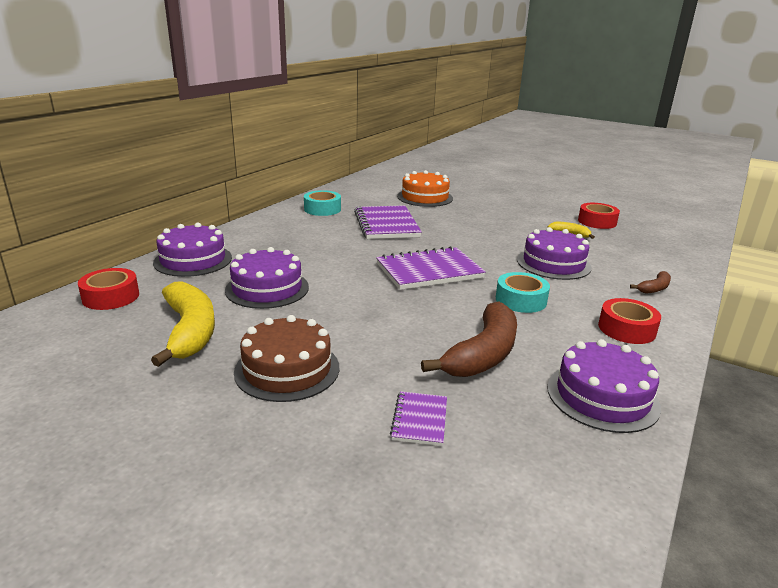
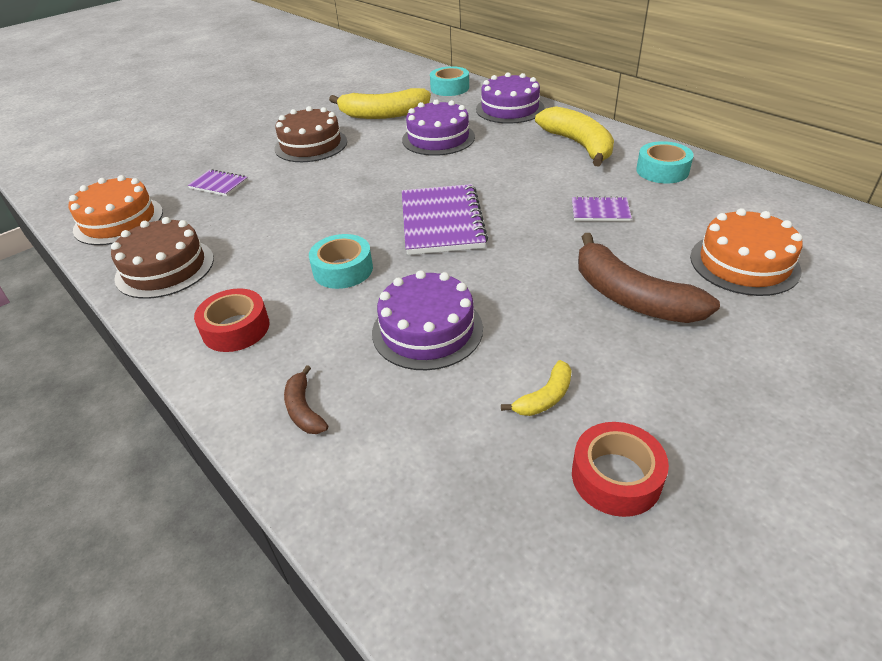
camera: 110 degrees right, 15 degrees up
(111, 297) = (449, 88): red tape -> turquoise tape
(281, 231) = (578, 145): none -> yellow banana
(386, 225) = (600, 211): purple notebook -> purple notebook, size x0.51
(483, 354) = (267, 223): brown banana -> brown banana (631, 297)
(558, 487) = (118, 221): none -> orange cake
(602, 396) = (165, 268): purple cake -> brown cake

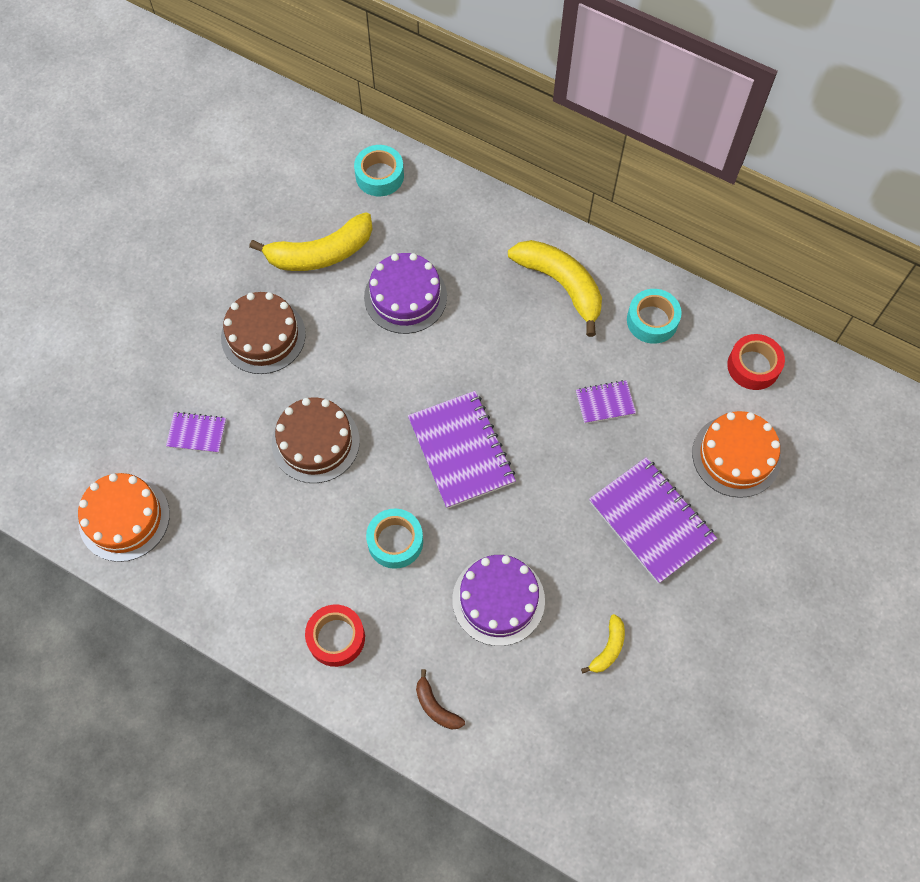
camera: 20 degrees left, 25 degrees up
(165, 268) = (222, 578): brown cake -> brown cake (315, 442)
(510, 109) = (467, 216): purple cake -> none
(616, 477) = (669, 706): red tape -> red tape (753, 366)
(631, 297) = (651, 521): brown banana -> purple notebook

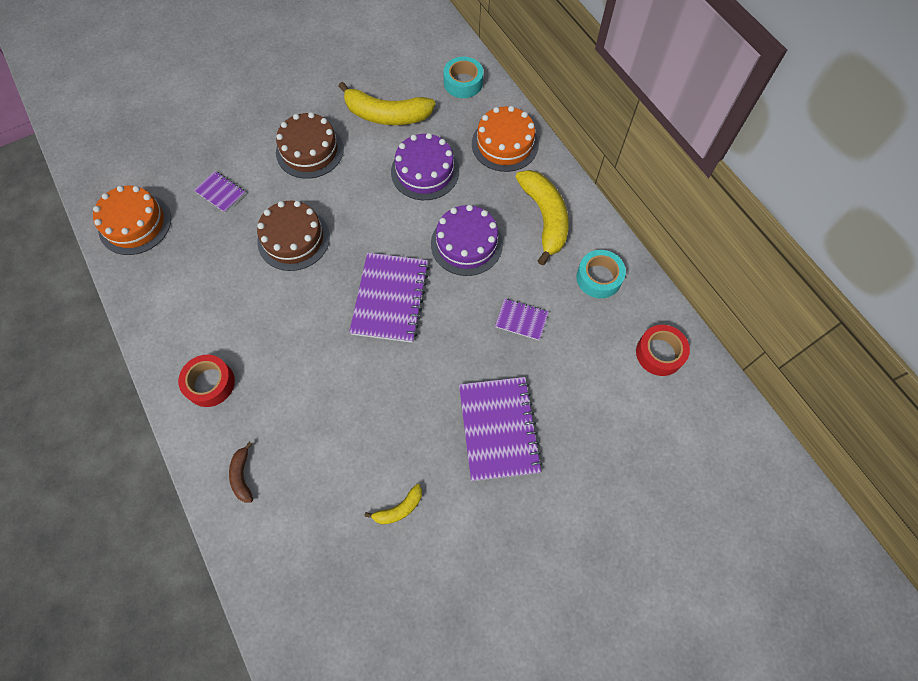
camera: 30 degrees right, 0 degrees up
(395, 541) = (299, 338): turquoise tape -> none
(498, 600) = (342, 422): purple cake -> purple cake (466, 244)
(736, 456) = (600, 415): orange cake -> orange cake (505, 144)

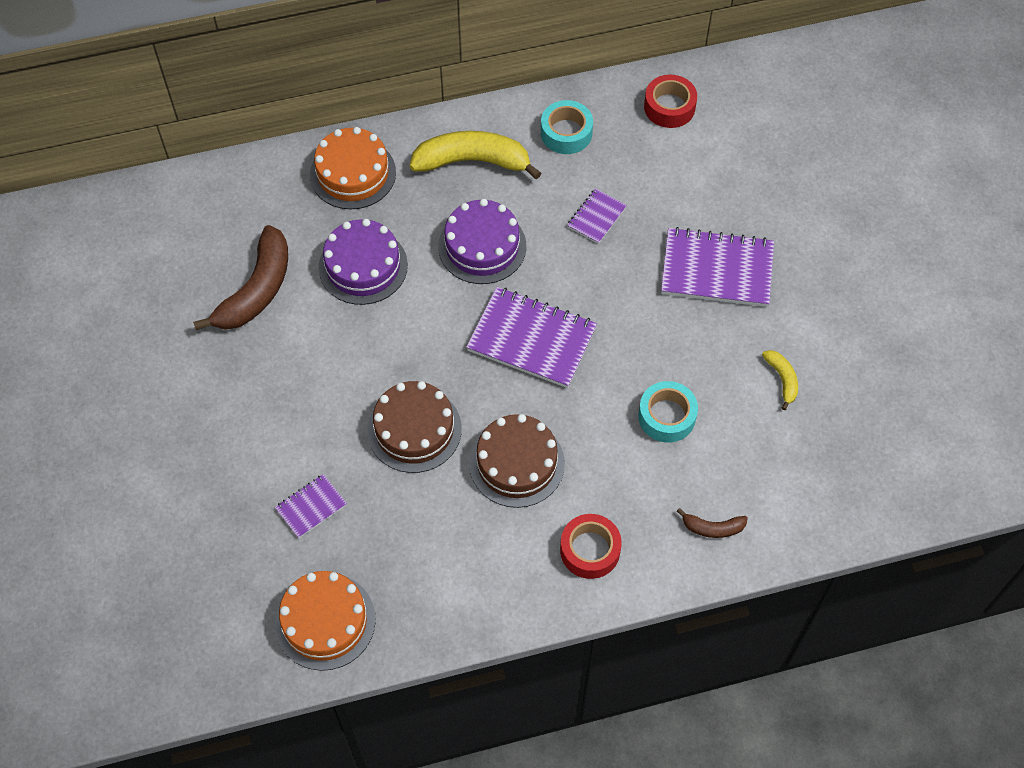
camera: 75 degrees left, 5 degrees down
(309, 150) = (281, 389): brown cake -> brown cake (517, 463)
(386, 115) = (257, 290): yellow banana -> brown banana
(463, 83) = (238, 194): turquoise tape -> turquoise tape (666, 416)

